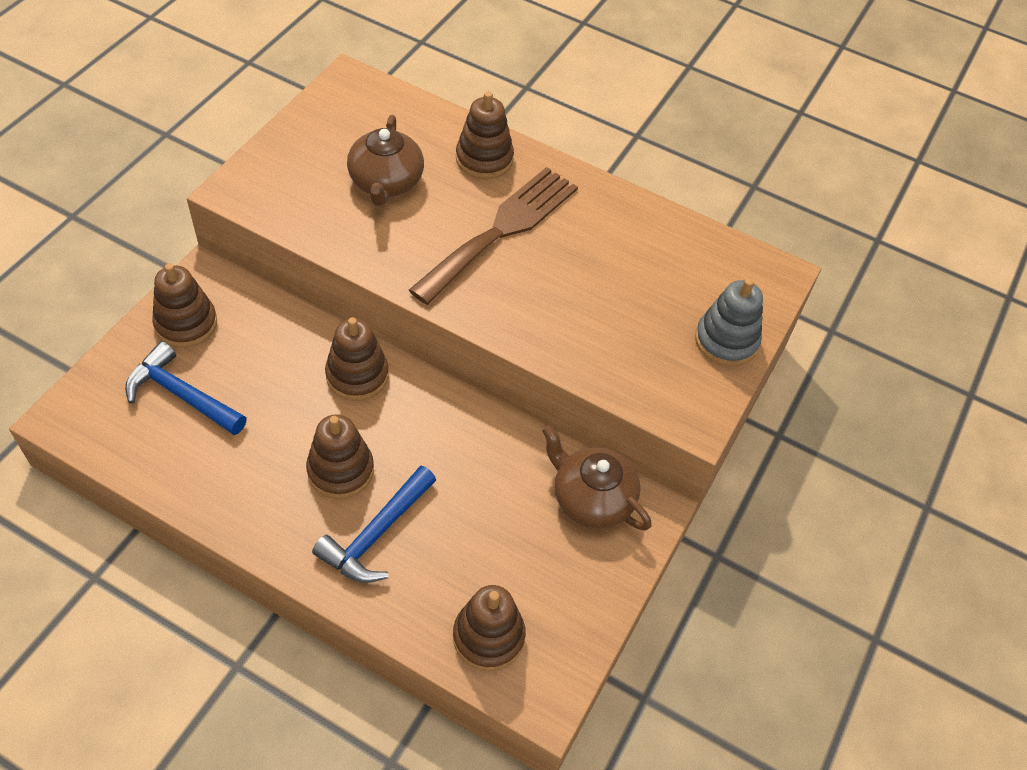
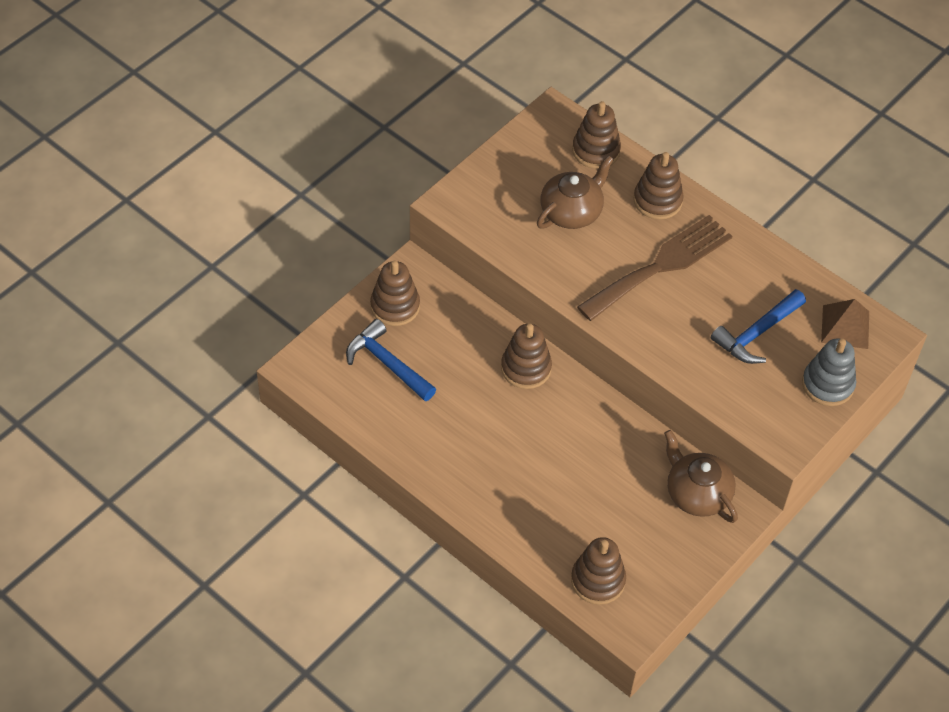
camera: 15 degrees right, 0 degrees up
(340, 470) = (503, 441): brown stacking toy -> brown stacking toy (596, 151)
(376, 534) = (524, 493): blue hammer -> blue hammer (757, 333)
(386, 182) = (572, 211): brown teapot -> brown teapot turned 150 degrees counterclockwise
(728, 271) = (845, 326): none -> brown pyramid

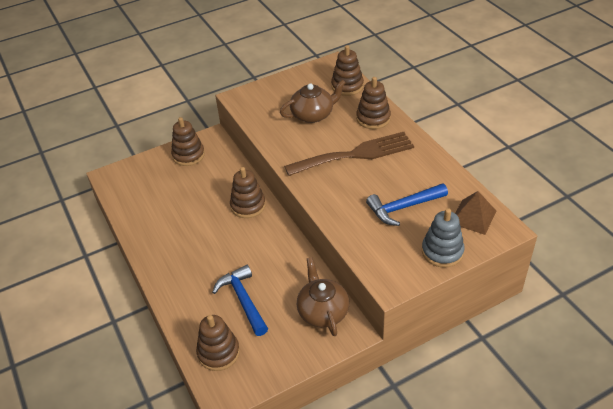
camera: 25 degrees right, 10 degrees down
(387, 363) = (163, 185): blue hammer -> blue hammer (243, 300)

